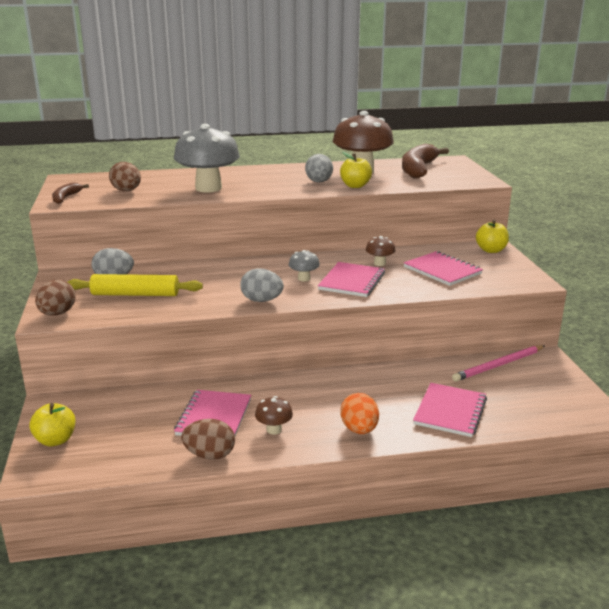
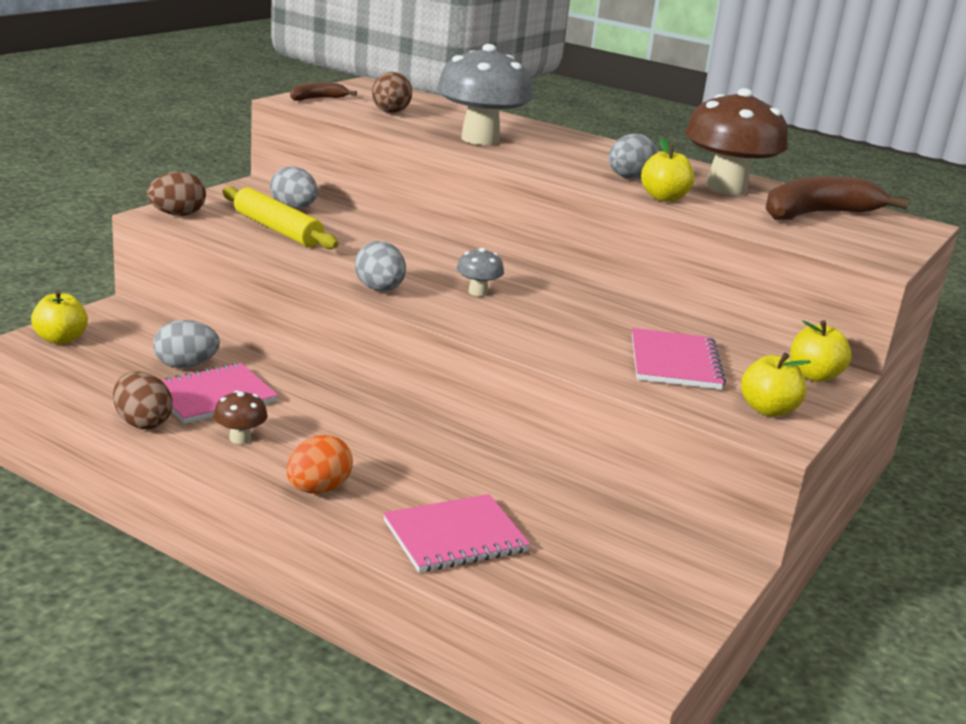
camera: 40 degrees right, 0 degrees up
(163, 410) = (186, 365): none -> grey egg
(352, 281) = (525, 319): pink notebook -> none
(379, 263) = (610, 319): brown mushroom -> none
(498, 365) = (632, 534): pink pencil -> none
(510, 273) = (768, 410): none -> yellow apple

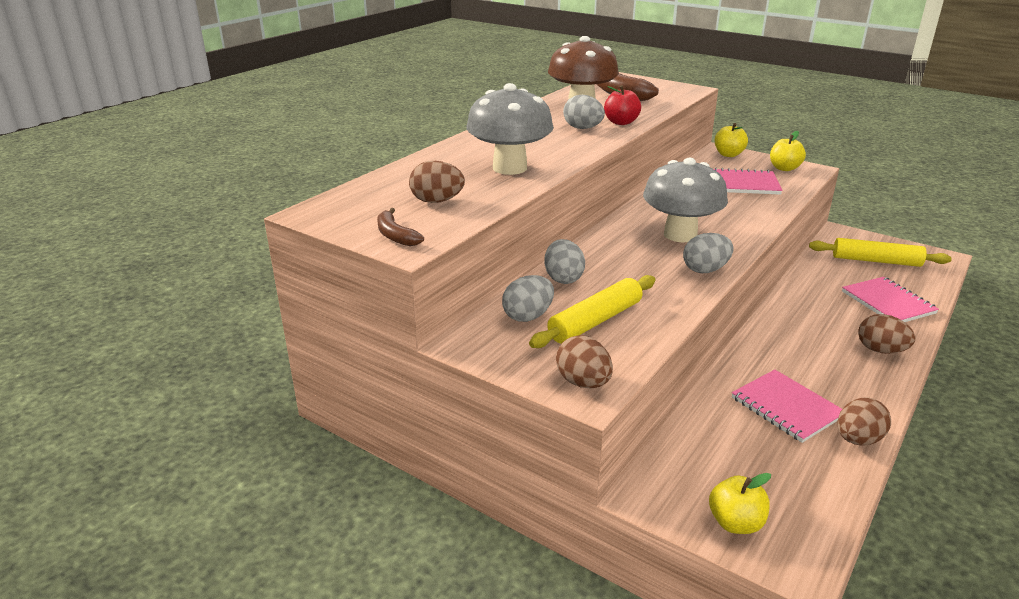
camera: 85 degrees left, 5 degrees up
(186, 365) = (741, 429): grey egg -> grey egg (563, 278)
(240, 438) = (842, 388): brown mushroom -> none
(318, 489) = (880, 350): orange egg -> brown egg
(478, 292) = (680, 235): grey mushroom -> grey mushroom, size x2.28
(609, 570) = (876, 261): none -> yellow rolling pin
(664, 198) = (621, 122): yellow apple -> red apple

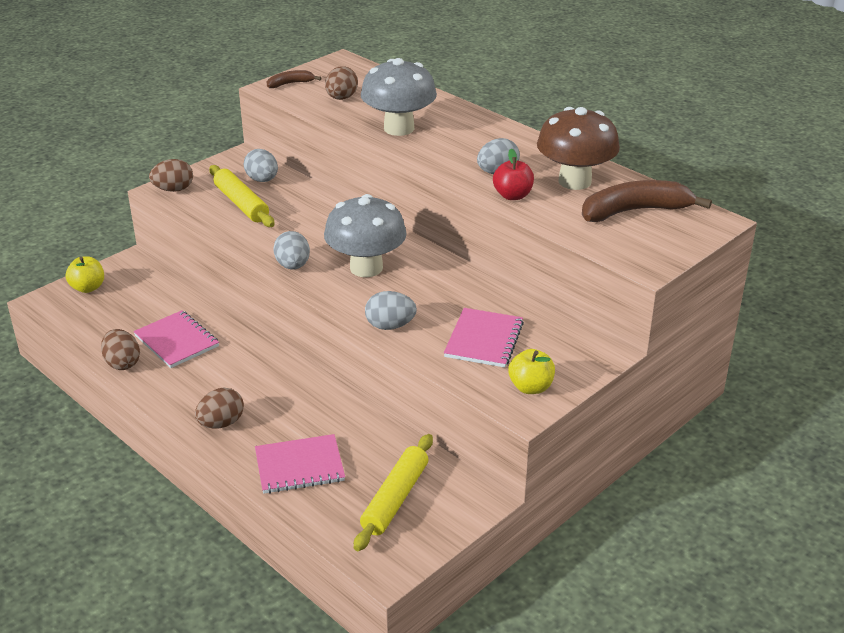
camera: 100 degrees right, 5 degrees up
(563, 278) = (310, 199): grey egg -> grey egg (390, 326)
(728, 154) = (588, 354): yellow apple -> none
(786, 407) = (176, 341): pink notebook -> pink notebook turned 75 degrees clockwise

